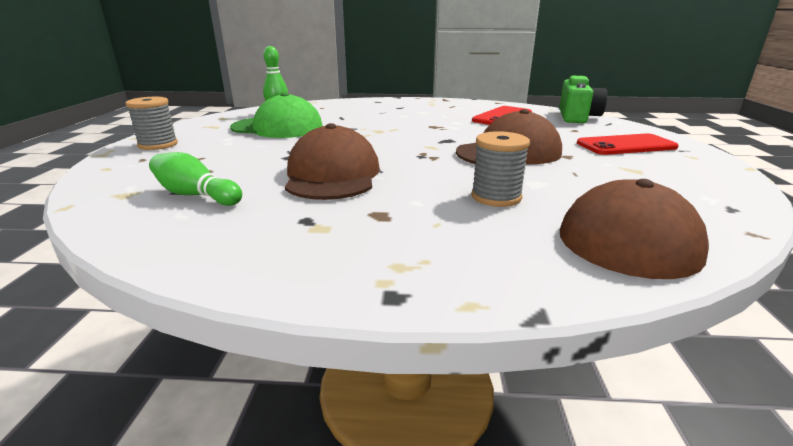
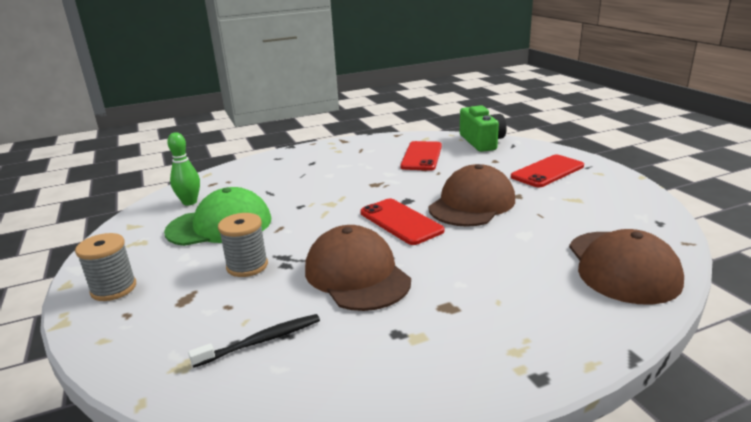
camera: 25 degrees left, 0 degrees up
(196, 195) = (261, 341): green bowling pin -> black toothbrush
(422, 151) = (401, 221): none -> red phone
(496, 197) = (511, 259): grey spool -> grey spool (247, 266)

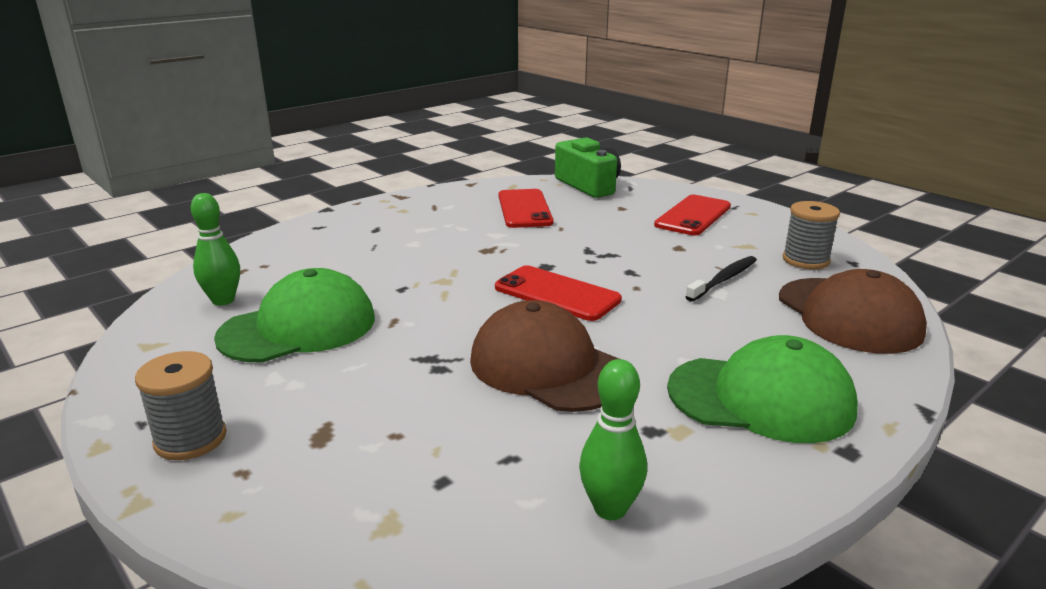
camera: 20 degrees left, 0 degrees up
(247, 266) = (384, 377): grey spool -> grey spool (805, 260)
(261, 341) = (480, 472): black toothbrush -> black toothbrush (723, 280)
(327, 385) = (610, 509): none -> green bowling pin
(472, 204) = (631, 262): brown cap -> none
(497, 323) = (761, 398): none -> green cap

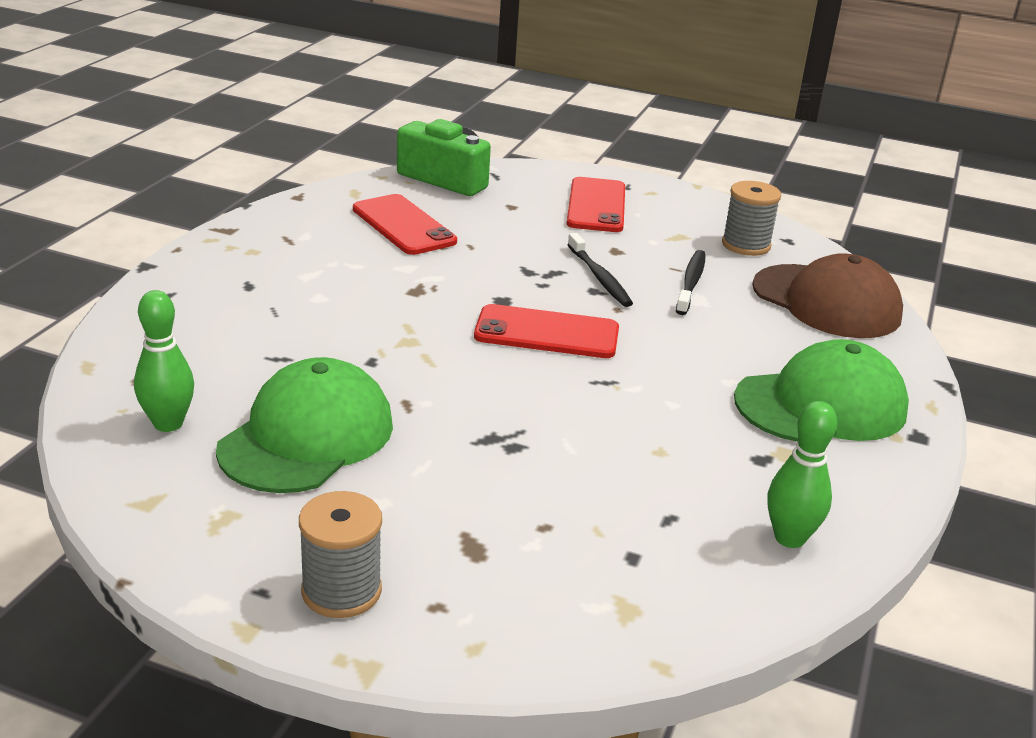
camera: 30 degrees left, 5 degrees up
(548, 367) = (617, 419): brown cap -> none
(644, 263) = (599, 277): none -> black toothbrush

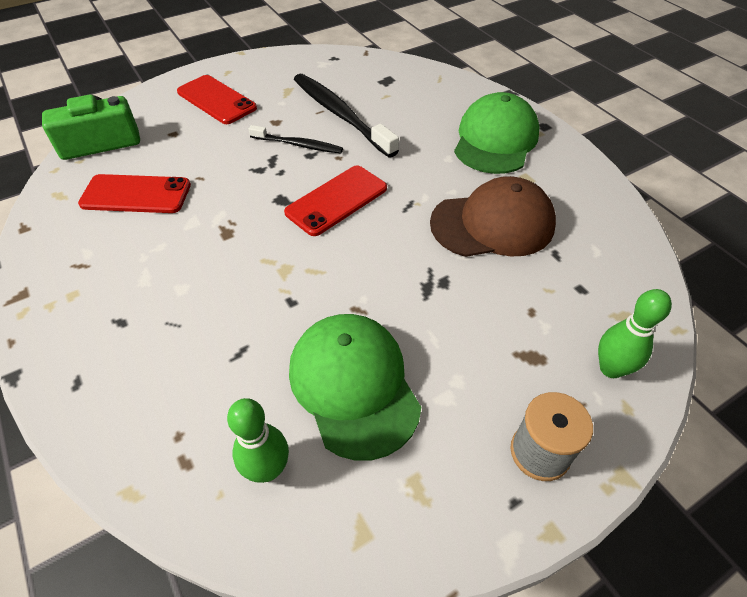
camera: 50 degrees left, 20 degrees up
(691, 283) = (341, 115): black toothbrush -> black toothbrush, size x1.78
(746, 245) = (323, 74): grey spool -> none
(789, 538) = (599, 219): green bowling pin -> green bowling pin (611, 368)
(826, 302) = (405, 82): brown cap -> brown cap (492, 224)

